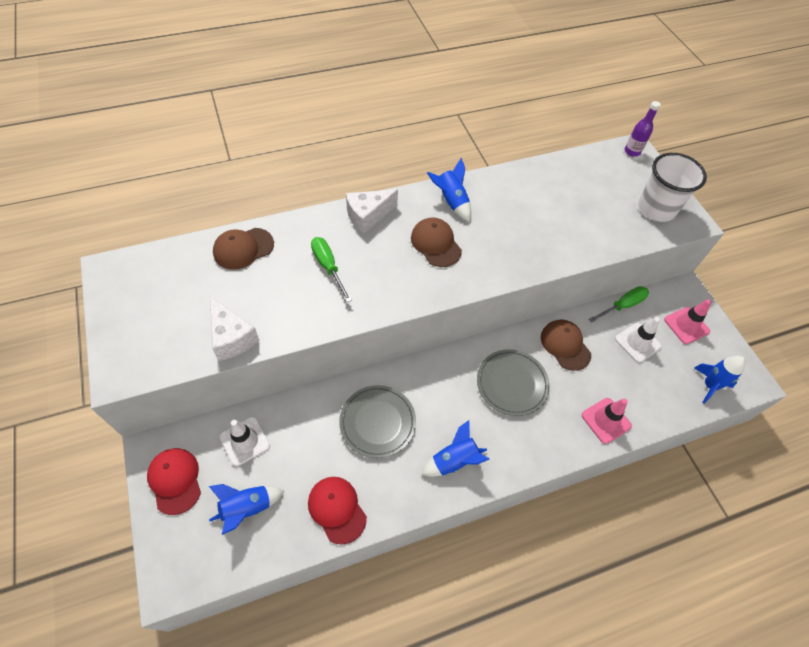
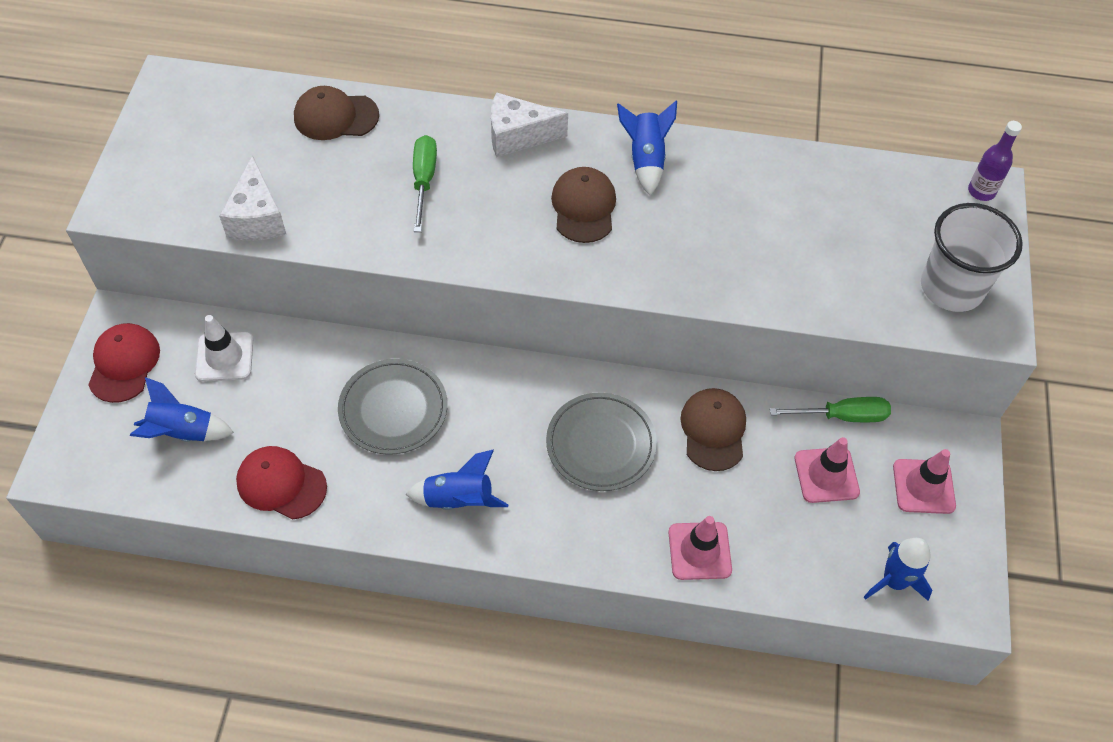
camera: 30 degrees right, 0 degrees up
(337, 509) = (281, 484): red cap -> red cap turned 60 degrees counterclockwise
(637, 342) = (826, 475): white traffic cone -> pink traffic cone

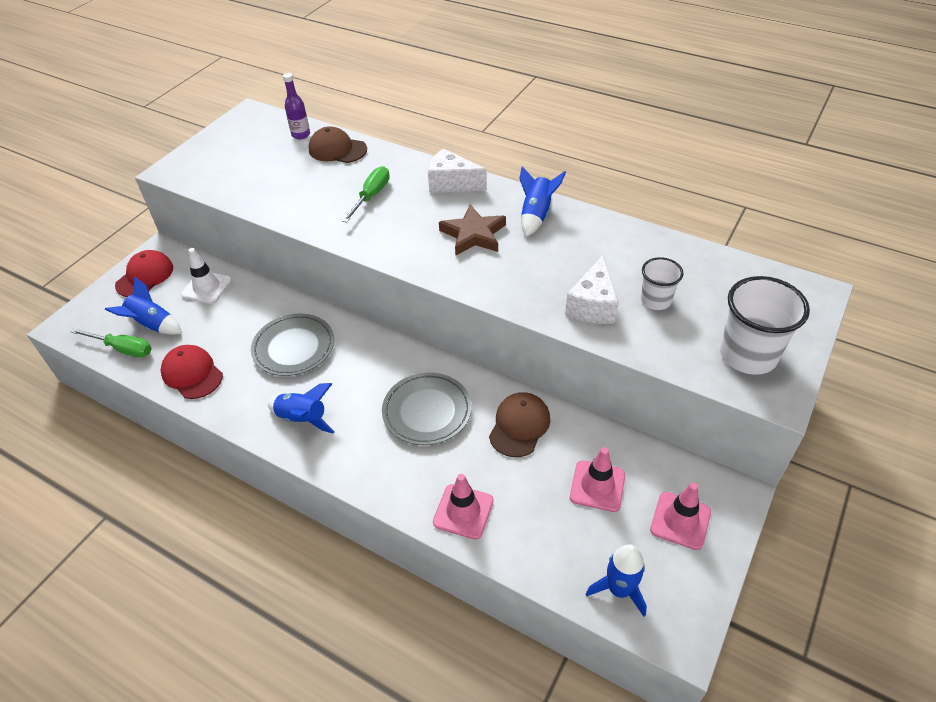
camera: 25 degrees right, 10 degrees down
(257, 218) = (251, 194): white cheese -> white cheese (593, 305)
(583, 207) = (473, 234): brown cap -> brown star
(831, 244) = (655, 300): none -> white cup
(842, 416) = (632, 445): green screwdriver -> green screwdriver (123, 349)
(981, 191) = (806, 292): purple bottle -> purple bottle (301, 135)

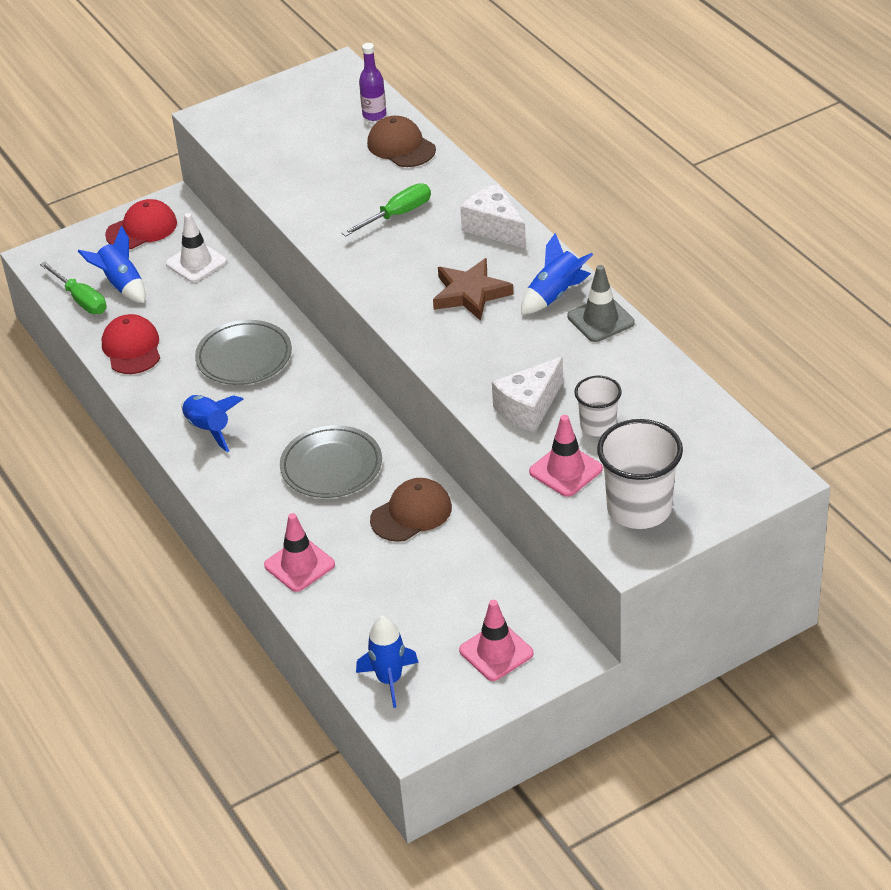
camera: 30 degrees right, 5 degrees down
(584, 222) = (600, 320): none -> grey traffic cone
(597, 486) = (442, 593): pink traffic cone -> pink traffic cone (565, 470)

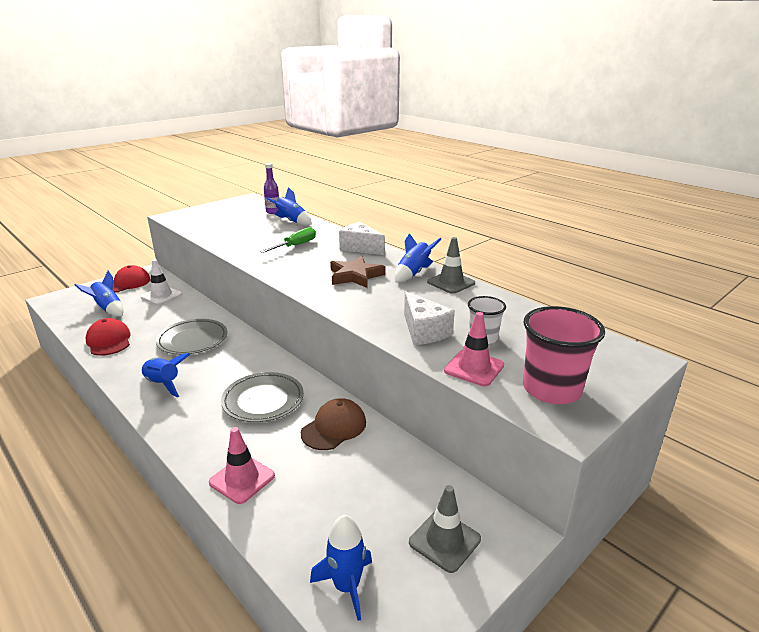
camera: 15 degrees left, 15 degrees down
(81, 299) = (76, 318): green screwdriver -> none
(401, 146) = (291, 221): brown cap -> blue rocket
(496, 652) = (444, 541): pink traffic cone -> grey traffic cone
(529, 408) = (424, 331): white cheese -> white cheese turned 60 degrees counterclockwise
(639, 508) = (551, 389): white cup -> pink cup

